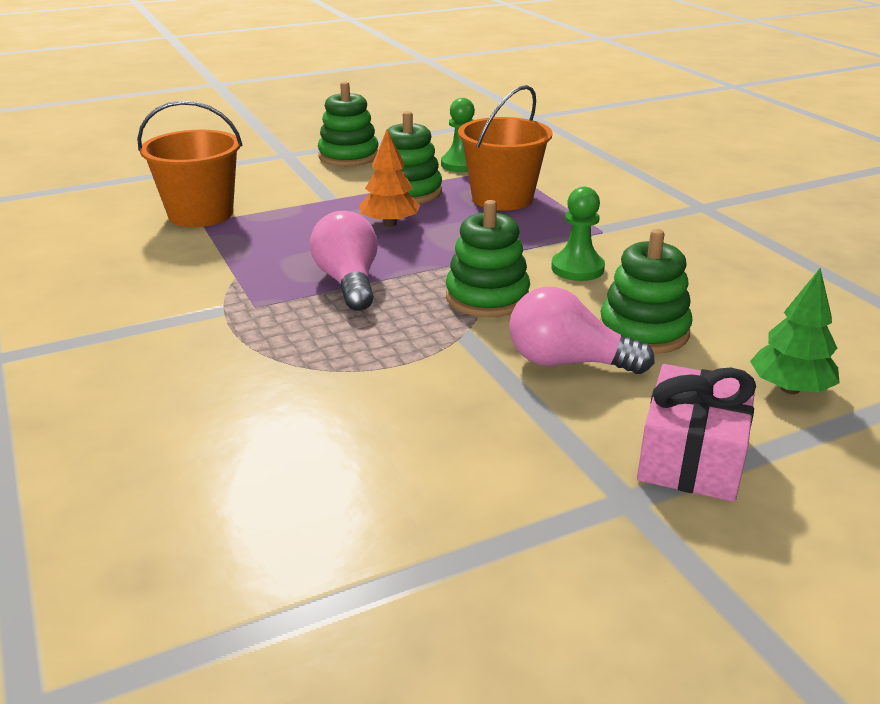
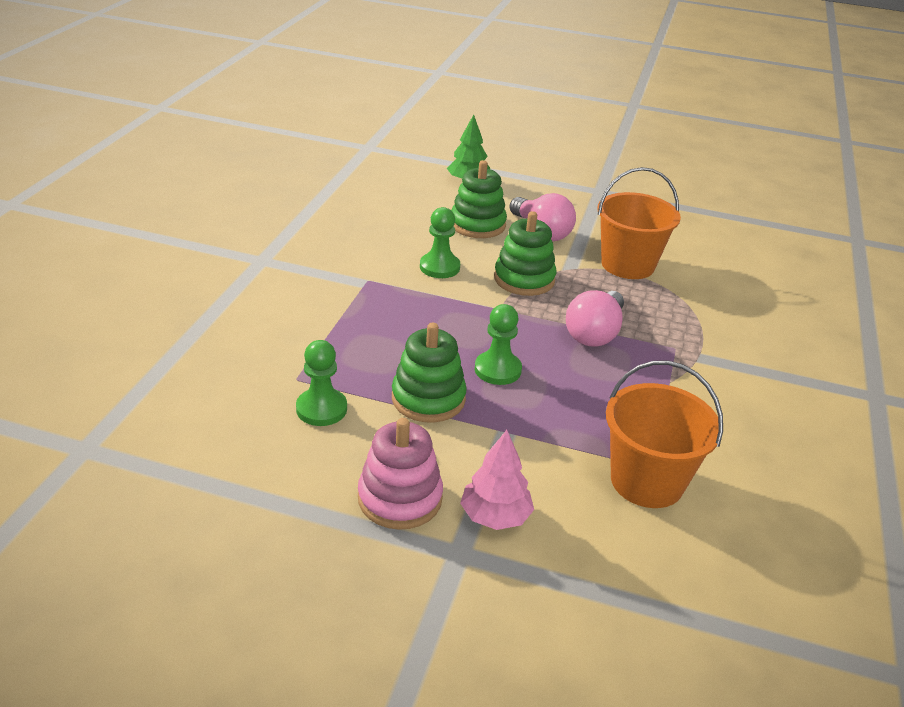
camera: 140 degrees left, 5 degrees up
(284, 169) = (495, 516): none -> pink tree
(348, 156) = (400, 498): green stacking toy -> pink stacking toy
(390, 224) = (497, 370): orange tree -> green pawn
(502, 198) = (370, 346): orange bucket -> orange bucket (627, 265)
(692, 457) = (554, 187): pink gift -> none

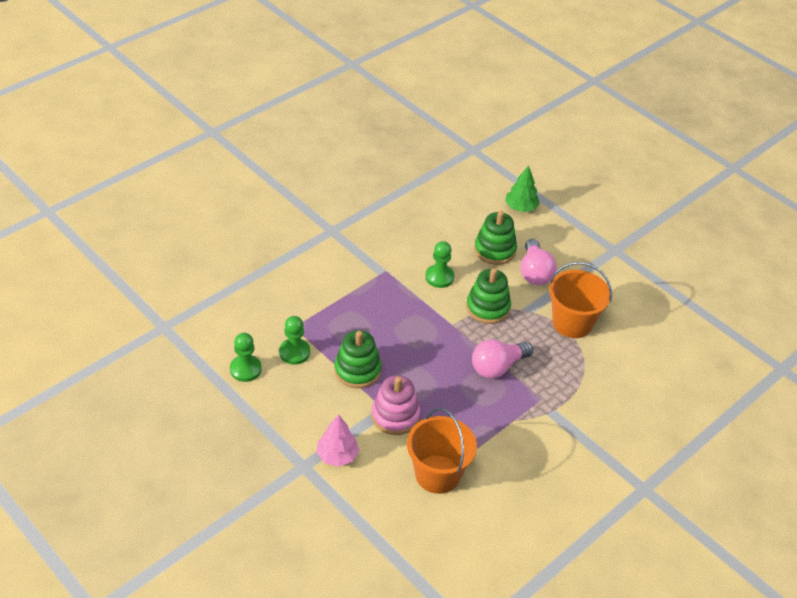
camera: 30 degrees right, 10 degrees up
(400, 498) = (296, 423): pink stacking toy -> pink stacking toy (395, 416)
(497, 370) = (413, 368): green pawn -> green pawn (245, 369)

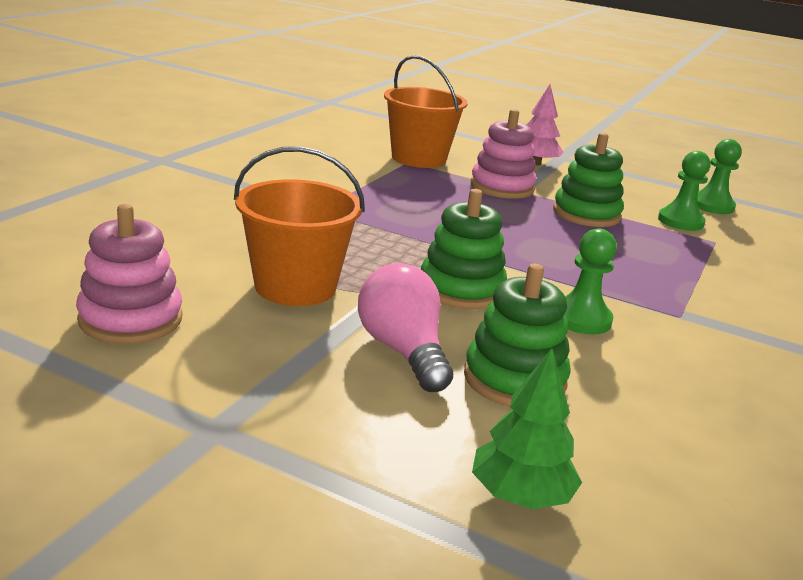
camera: 160 degrees right, 20 degrees down
(497, 367) = (400, 230): pink light bulb -> none
(648, 311) = (131, 319): none -> pink stacking toy

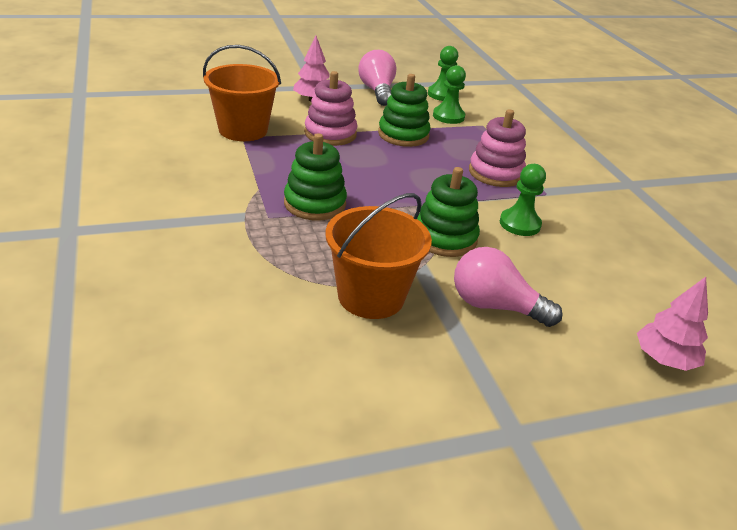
camera: 45 degrees left, 10 degrees up
(131, 319) = (337, 395): pink stacking toy -> pink stacking toy (495, 173)
(514, 379) = (559, 288): green stacking toy -> green stacking toy (315, 204)
(520, 495) = (664, 359): green tree -> pink tree
(627, 179) = (377, 91): none -> pink light bulb

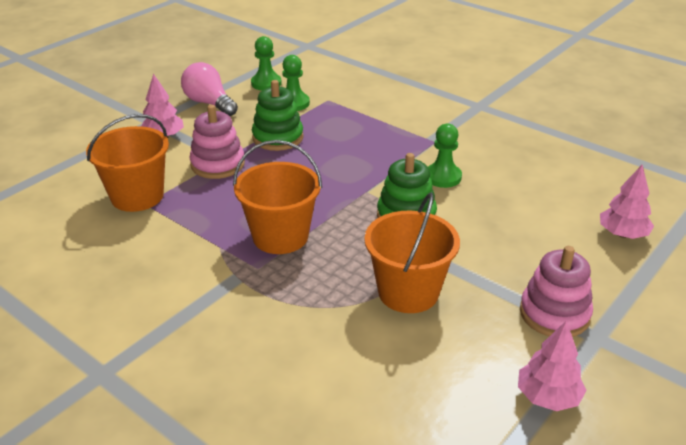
camera: 30 degrees left, 0 degrees up
(315, 204) = (280, 236): green stacking toy -> orange bucket
(396, 456) = (548, 397): none -> pink tree
(495, 173) = (382, 141): pink stacking toy -> pink stacking toy (554, 314)
(495, 306) = (493, 252): pink light bulb -> none

